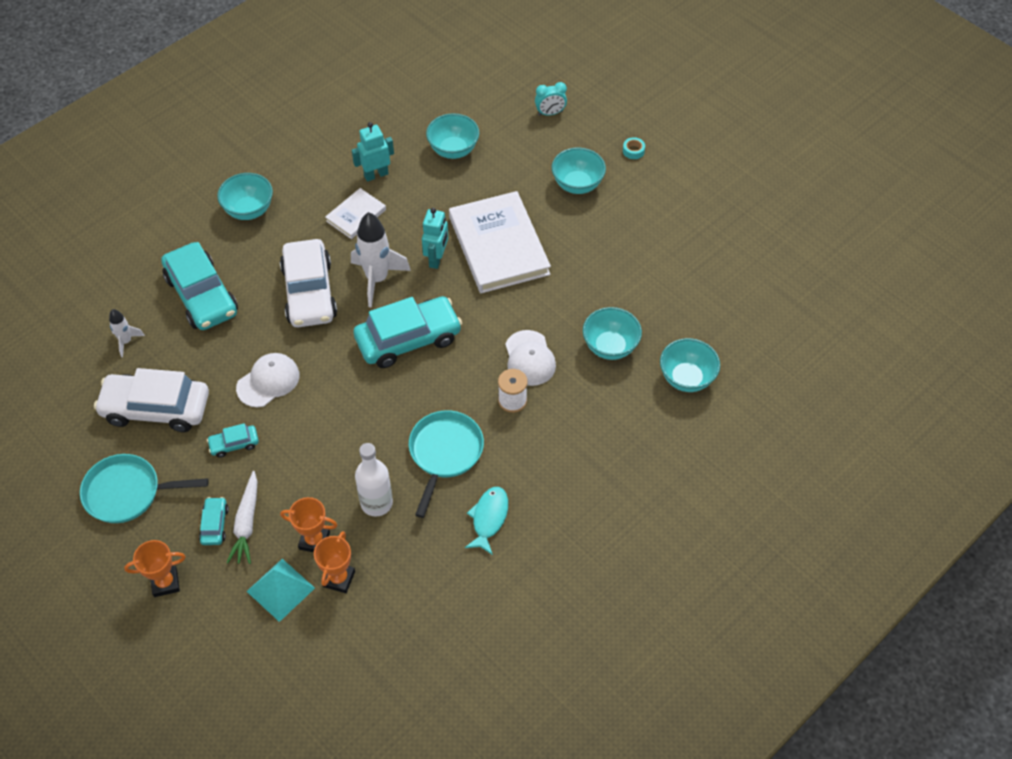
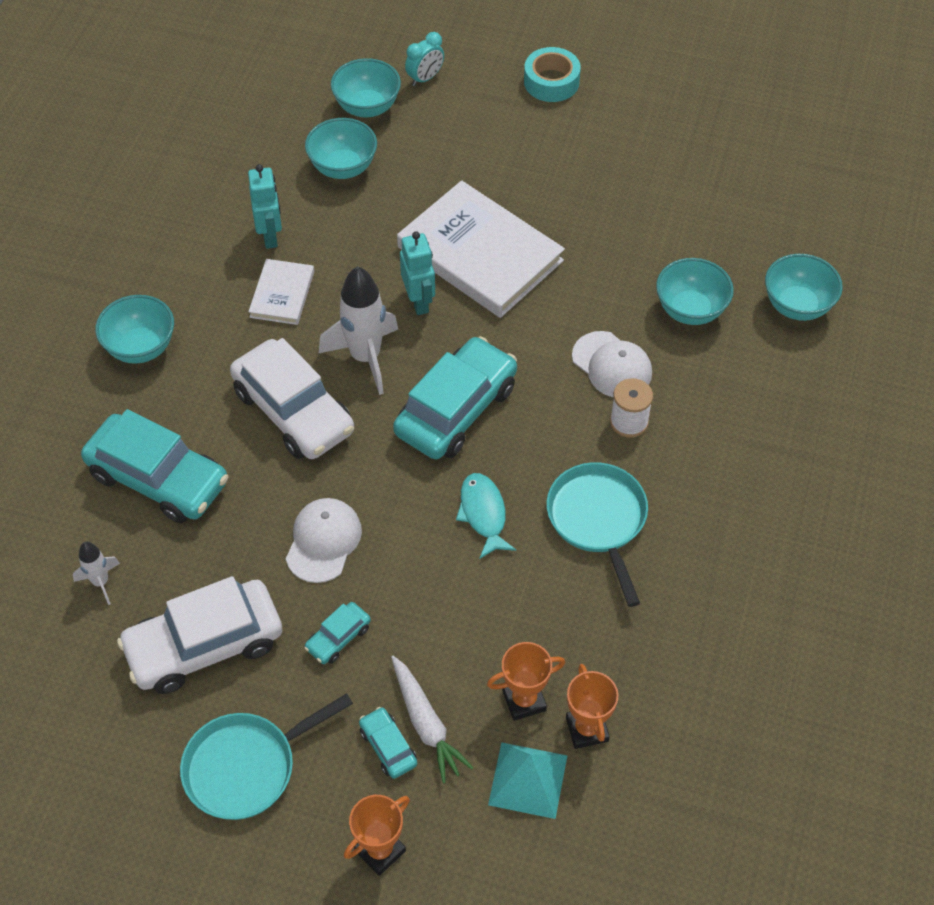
camera: 30 degrees left, 0 degrees up
(376, 175) = (270, 236): turquoise robot -> turquoise robot turned 135 degrees clockwise
(376, 503) = (563, 618): white bottle -> none
(489, 518) = (704, 568): turquoise fish -> turquoise fish (483, 514)
(577, 184) = (517, 146): turquoise bowl -> turquoise bowl (367, 107)
(633, 151) = (551, 82): turquoise tape -> turquoise tape, size x1.95

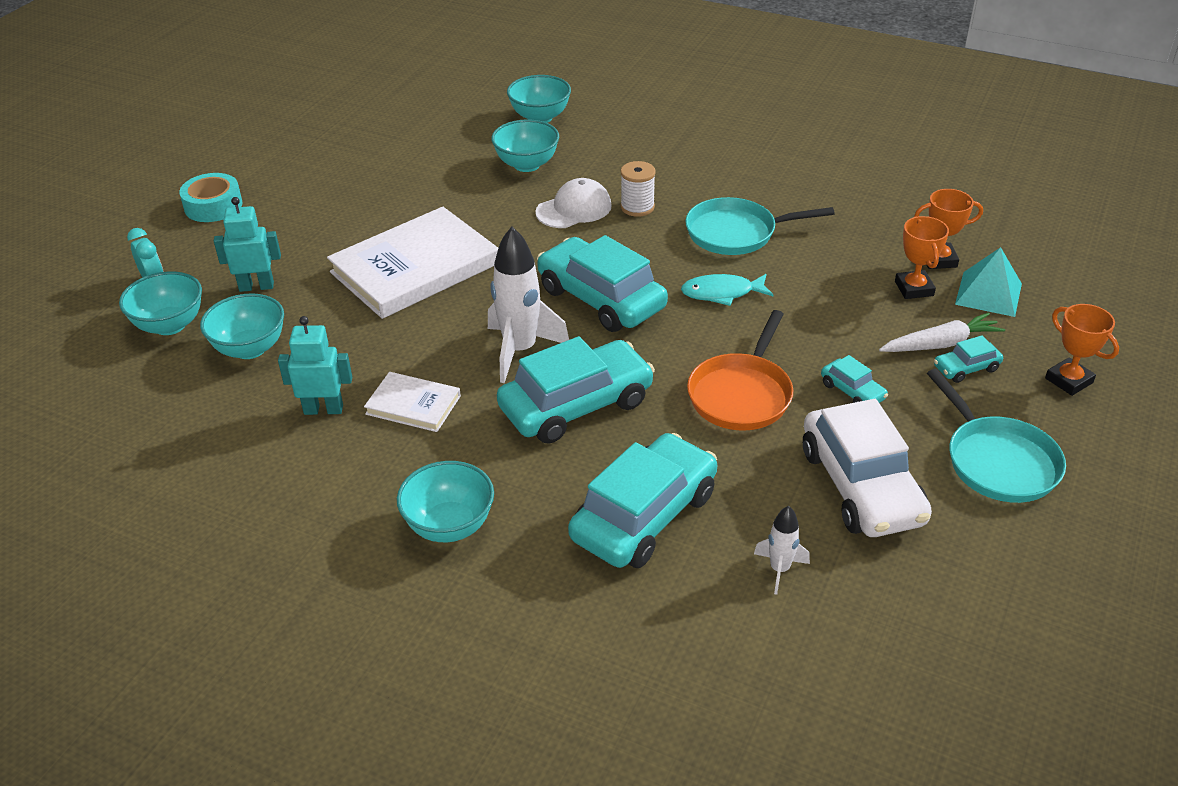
camera: 80 degrees left, 15 degrees down
(294, 411) = (576, 405): white car -> turquoise car
(323, 541) = (742, 394): white cap -> orange pan
(419, 301) = (460, 310): turquoise robot -> turquoise robot (256, 286)

